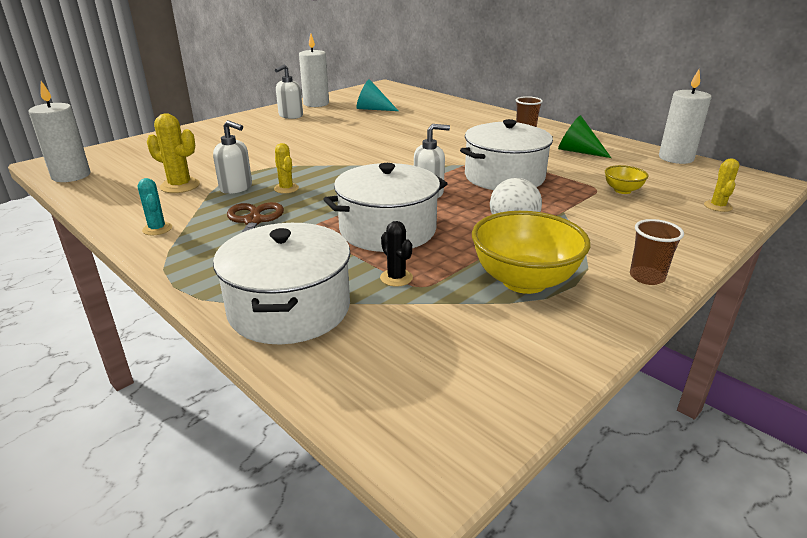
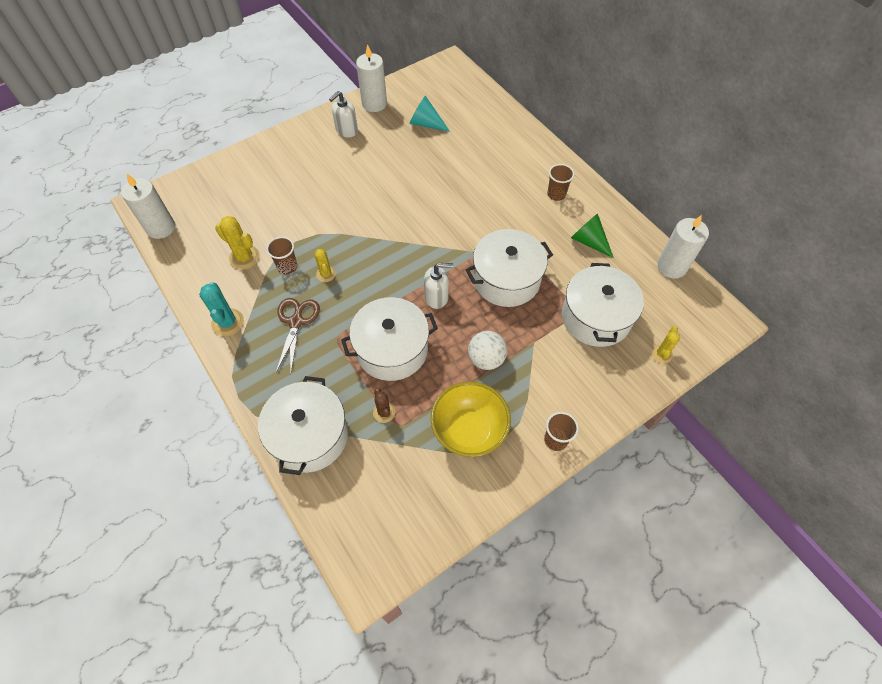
camera: 10 degrees right, 30 degrees up
(157, 229) = (227, 322): turquoise cactus -> turquoise cactus, size x1.57
(236, 188) = (287, 267): white soap dispenser -> brown cup
(396, 278) = (384, 412): black cactus -> brown cactus
(622, 190) = (596, 317): yellow bowl -> white pot

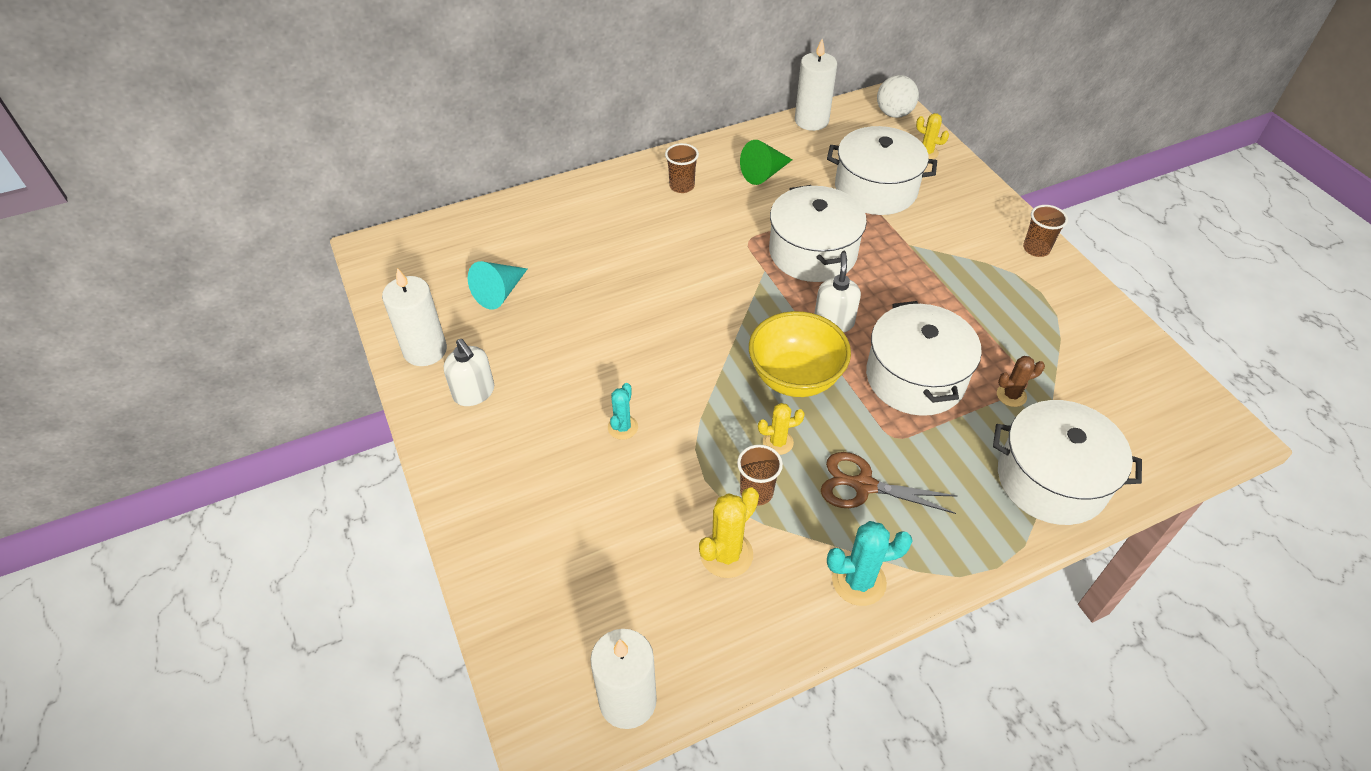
camera: 80 degrees left, 10 degrees down
(329, 198) = (622, 427): none -> turquoise cactus
(469, 430) = (1030, 318): yellow bowl -> yellow bowl (795, 378)
(486, 359) = (931, 288): white ball -> white ball (894, 114)

